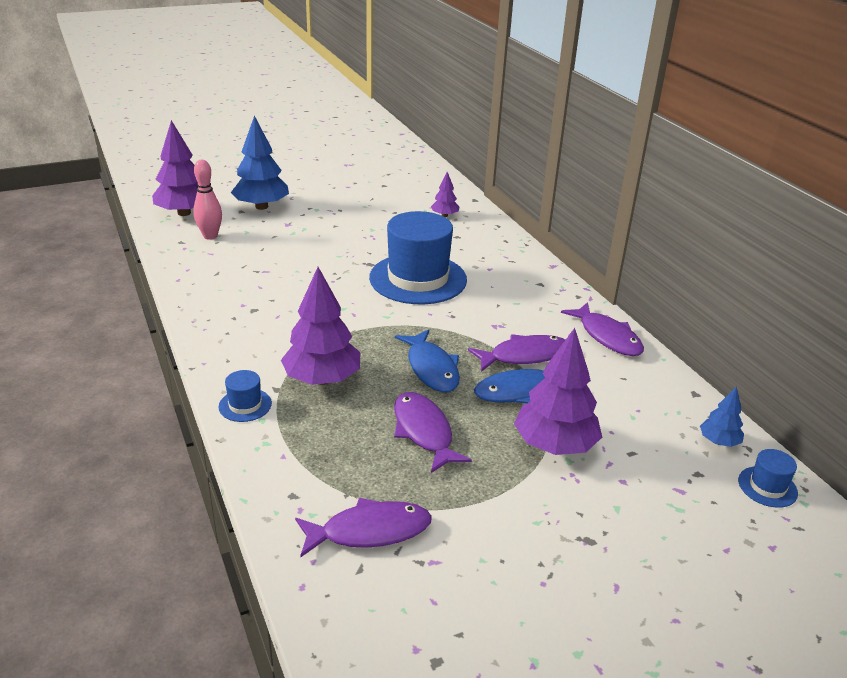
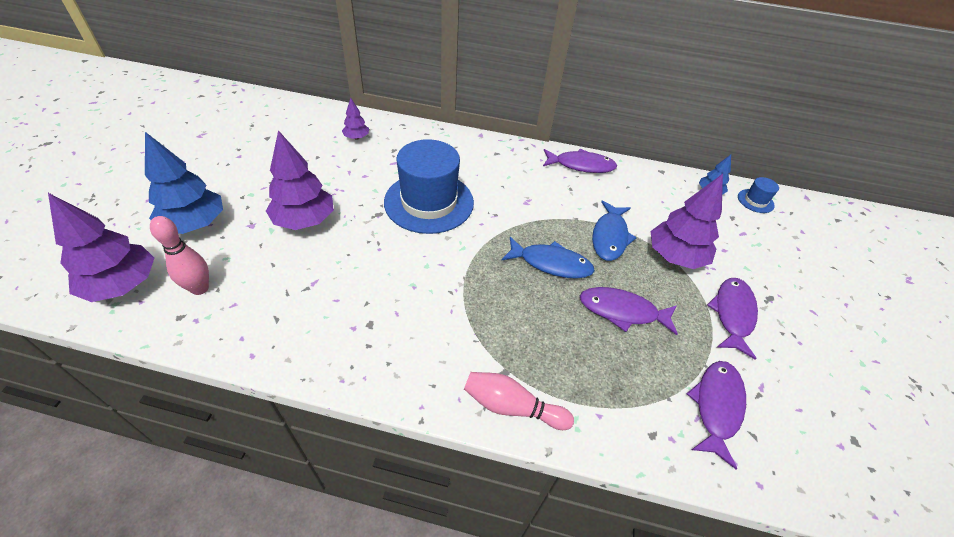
camera: 55 degrees left, 15 degrees up
(245, 405) = (512, 407): blue hat -> pink bowling pin
(322, 379) = (515, 333): purple tree -> purple tree (305, 220)
(524, 356) = (572, 211): purple fish -> purple fish (732, 314)

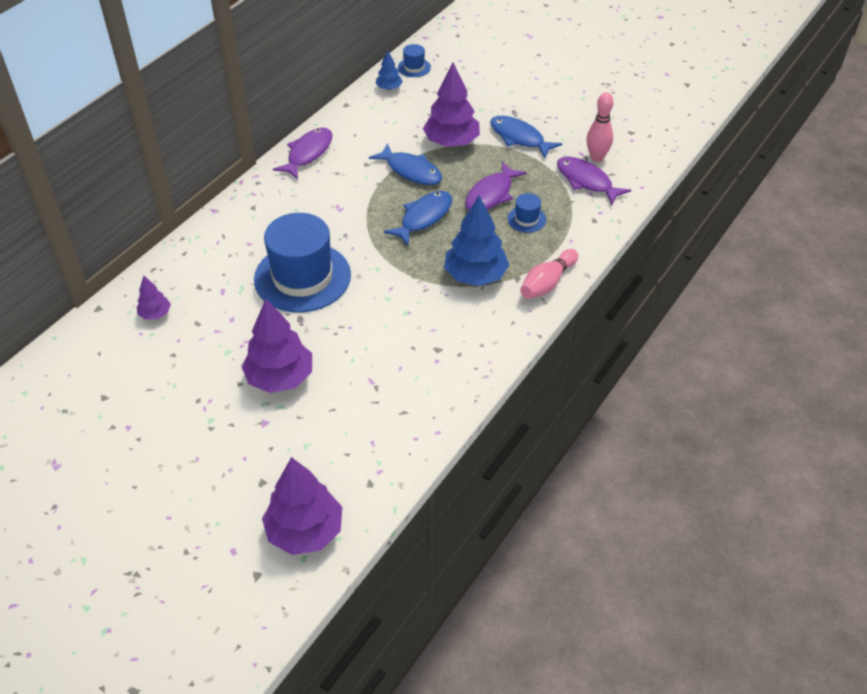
camera: 65 degrees left, 0 degrees up
(195, 224) = (237, 471): blue tree -> blue tree (475, 276)
(200, 288) = (339, 467): pink bowling pin -> pink bowling pin (596, 158)
(606, 356) = (526, 219): none -> blue hat
(732, 314) = (519, 138): purple fish -> blue fish

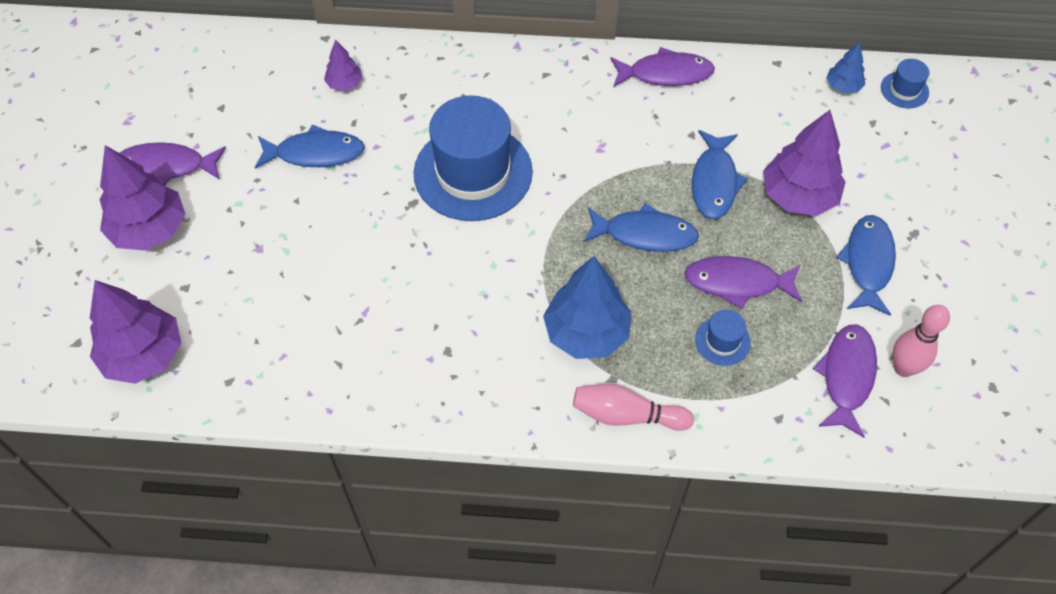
camera: 60 degrees right, 10 degrees up
(131, 454) = (166, 167): none -> purple fish
(205, 356) = (315, 153): none -> blue fish
(280, 378) = (323, 229): purple tree -> purple tree (150, 229)

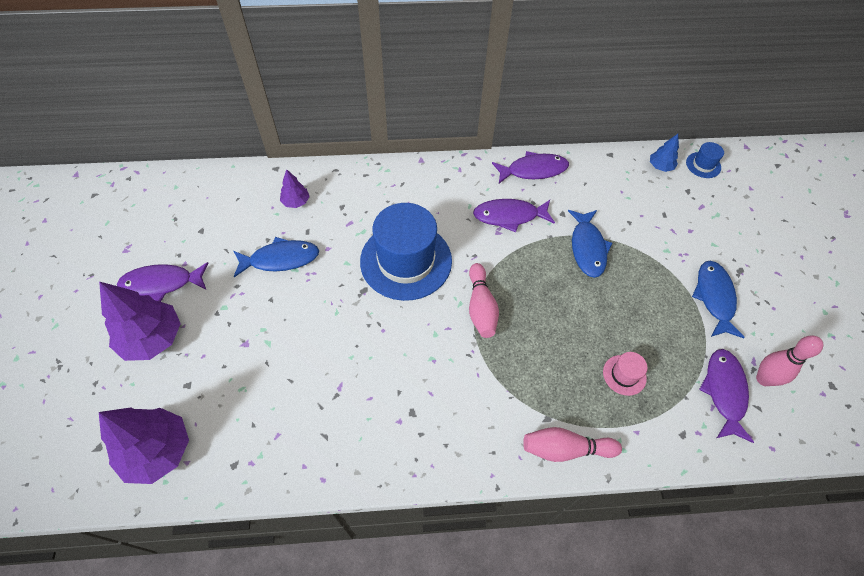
camera: 10 degrees left, 0 degrees up
(557, 240) = (481, 307): none -> pink bowling pin
(586, 333) = (519, 382): blue tree -> none
(645, 234) = (546, 295): blue fish -> none
(722, 341) = (624, 375): blue hat -> pink hat
(737, 283) = (623, 325): purple fish -> purple fish (509, 216)
(798, 196) = (650, 252): purple tree -> none

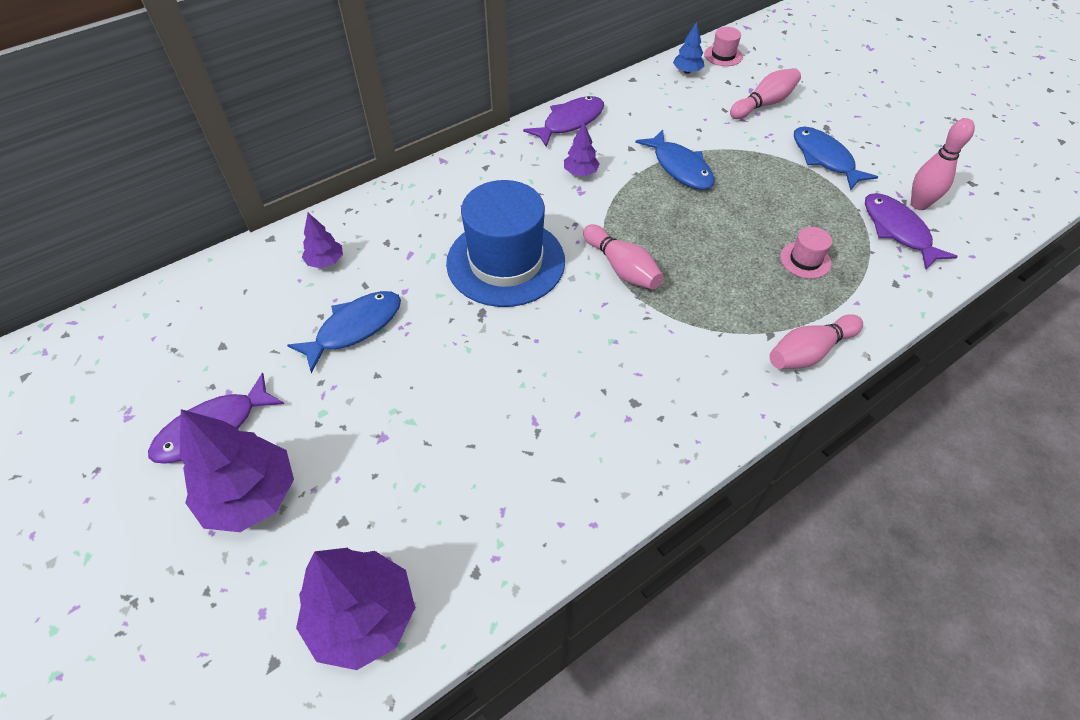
camera: 30 degrees left, 5 degrees down
(509, 216) = (580, 172): purple fish -> purple tree
(702, 224) = (764, 104): none -> pink bowling pin
(703, 165) = (723, 55): blue hat -> pink hat

